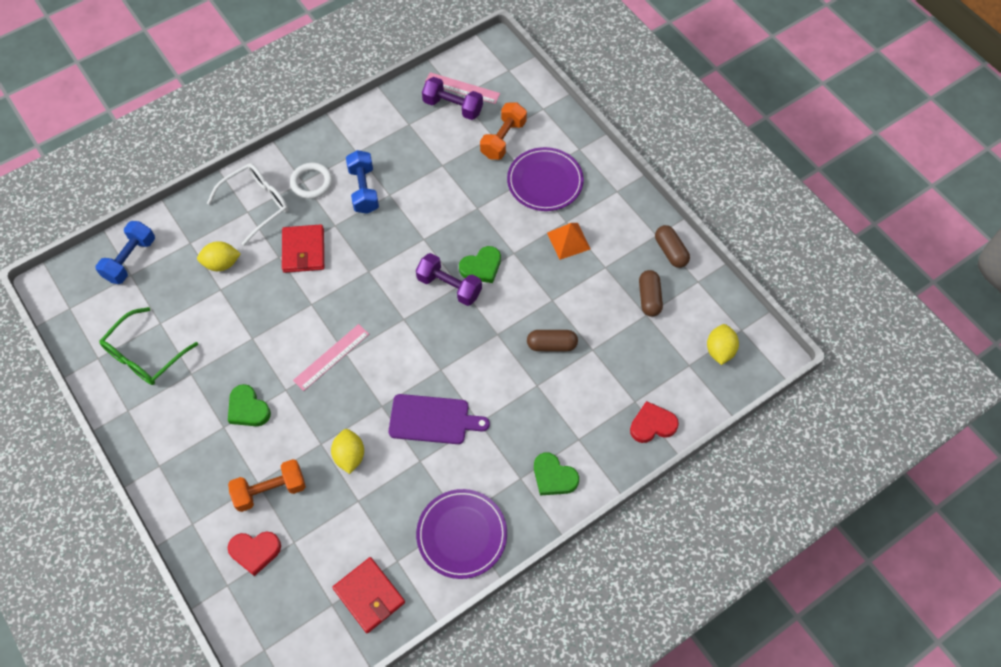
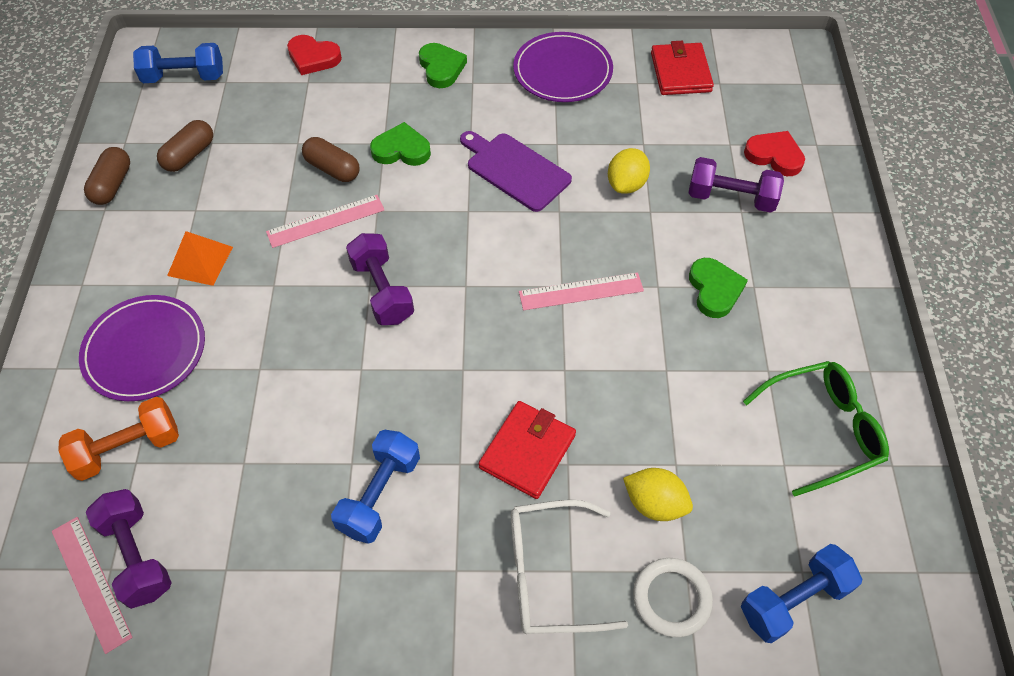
camera: 145 degrees left, 5 degrees down
(270, 490) = (731, 198): orange dumbbell -> purple dumbbell
(311, 182) = (444, 559): white ring -> white ring (671, 598)
(481, 267) = (325, 291): green heart -> green heart (401, 150)
(522, 308) = (325, 221): none -> pink ruler
(719, 350) = (184, 77): yellow lemon -> blue dumbbell

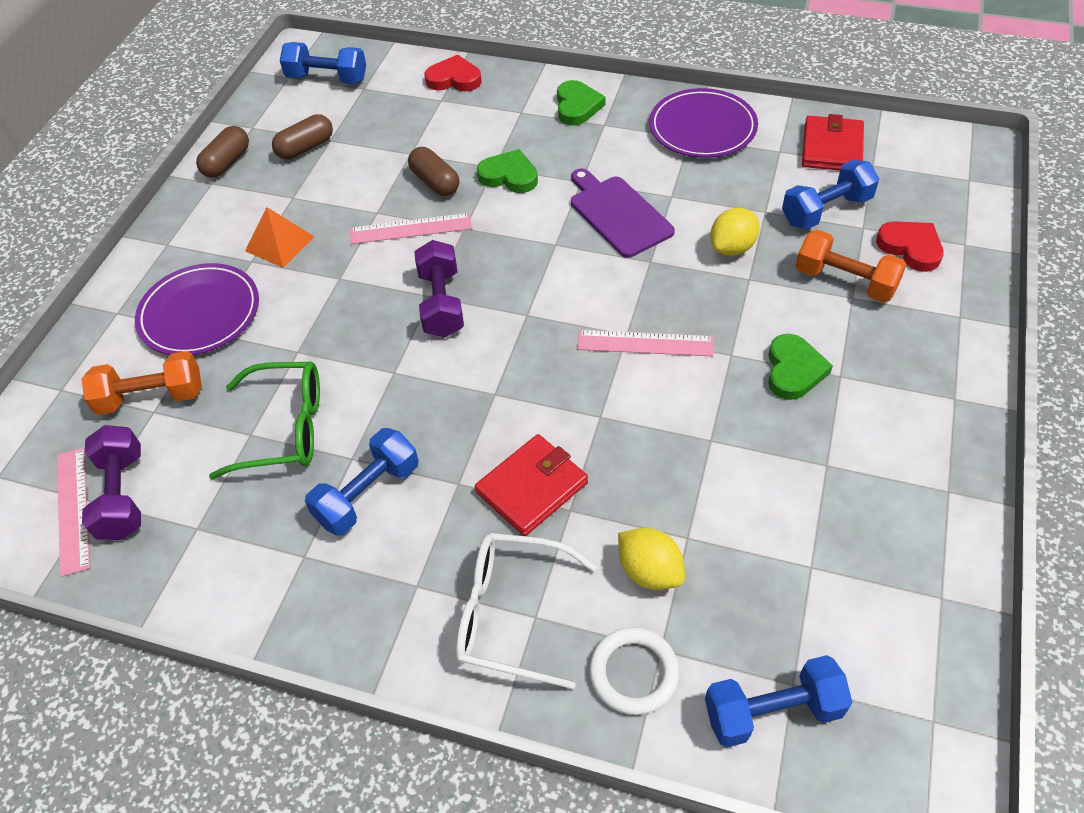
camera: 20 degrees right, 5 degrees down
(313, 58) = (454, 79): red heart -> red heart turned 150 degrees clockwise
(694, 133) = (826, 210): none -> blue dumbbell
(731, 198) = (845, 281): purple dumbbell -> orange dumbbell
(823, 430) = (870, 540): green glasses -> green glasses (285, 428)

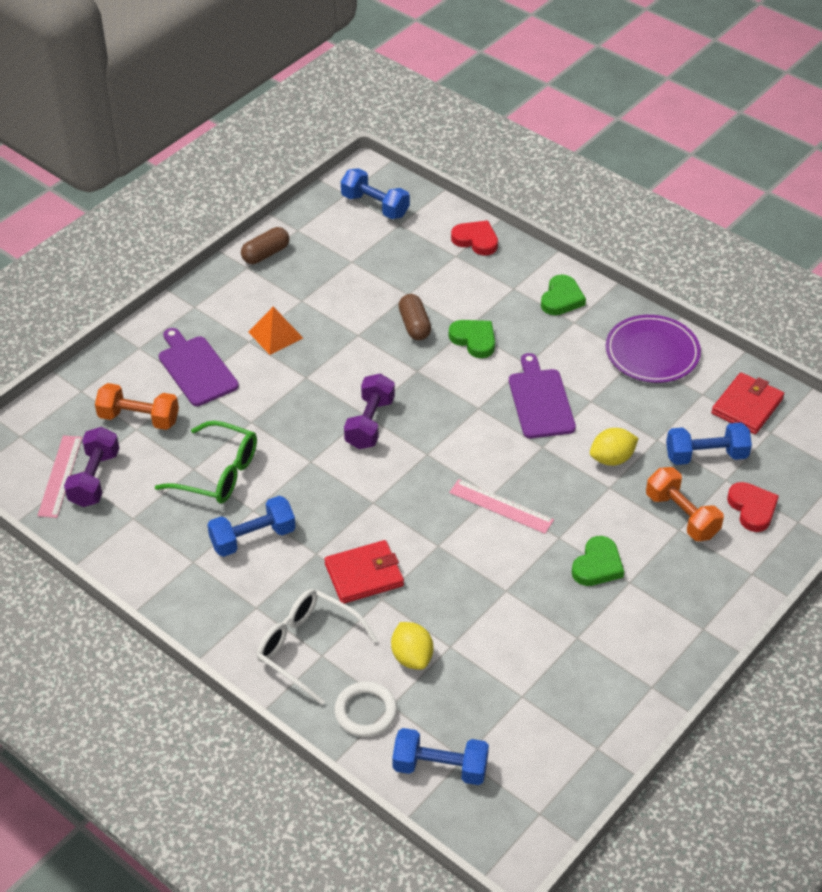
camera: 20 degrees right, 5 degrees down
(200, 313) = (196, 369): purple plate -> purple cutting board
(306, 148) = (330, 262): brown capsule -> none
(410, 229) = (377, 357): pink ruler -> none

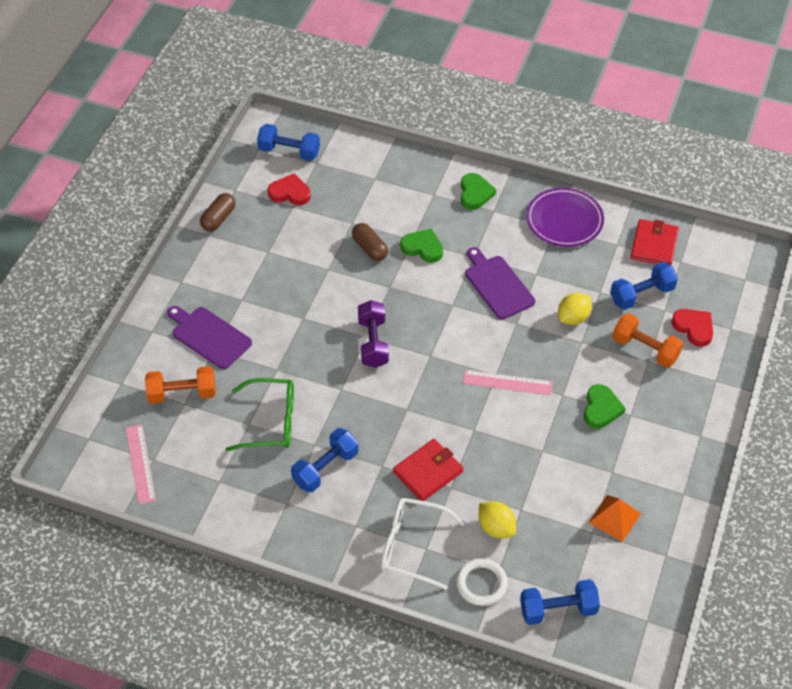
camera: 20 degrees left, 5 degrees up
(94, 478) = (170, 457): purple dumbbell -> none
(275, 335) = (261, 288): orange pyramid -> orange pyramid (614, 518)
(476, 240) = (385, 161): red heart -> red heart (290, 193)

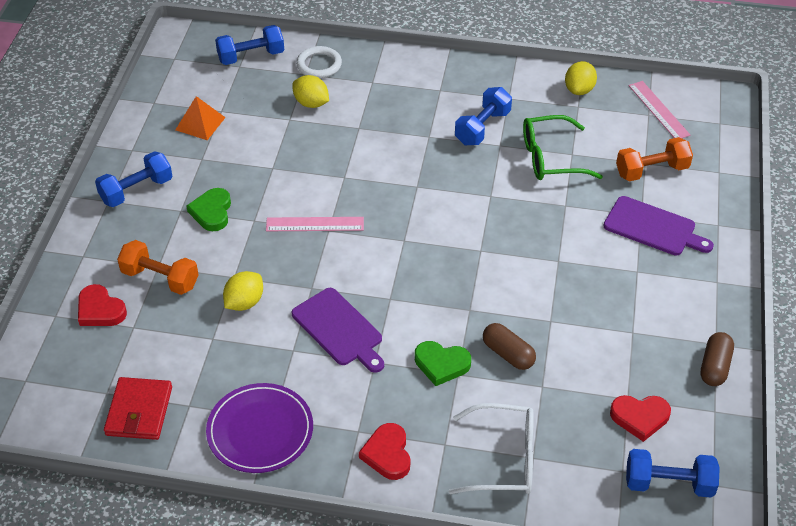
camera: 170 degrees right, 5 degrees down
(209, 503) = (579, 90): none -> yellow lemon
(373, 343) = (470, 245): purple dumbbell -> none
(411, 546) = (385, 82): white glasses -> white glasses (504, 459)
(428, 472) = (383, 137): red wallet -> none
(475, 193) = (387, 454): green heart -> red heart
(641, 294) = (160, 342): blue dumbbell -> blue dumbbell (136, 190)

